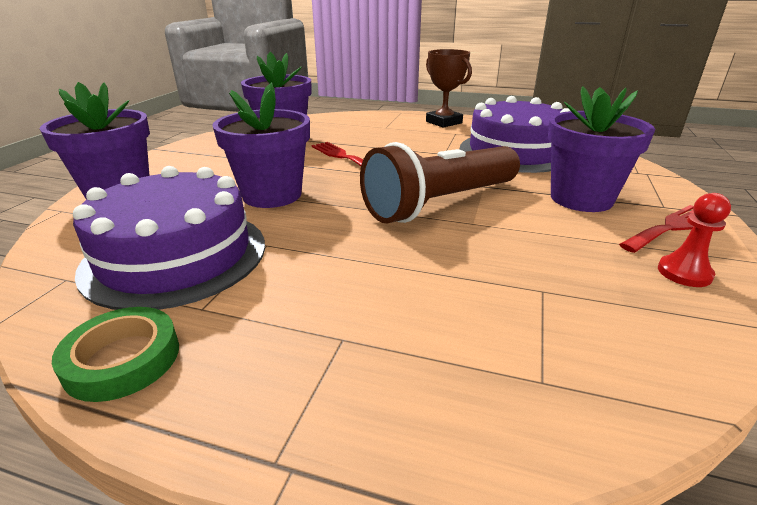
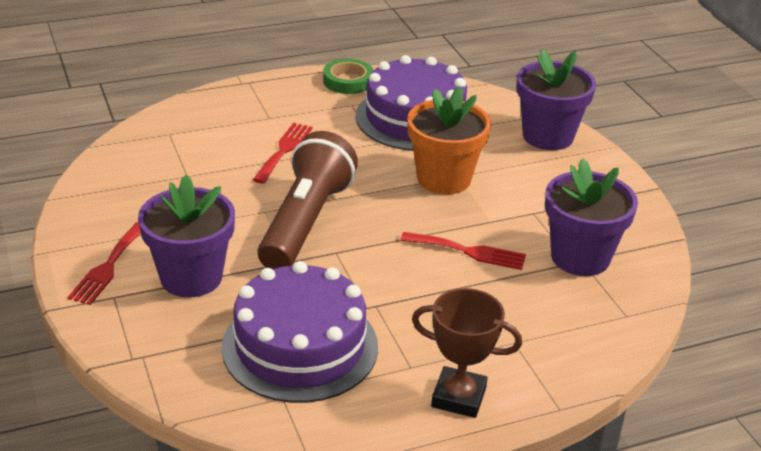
camera: 140 degrees right, 5 degrees up
(272, 195) = (444, 179): purple flower pot -> orange flower pot
(382, 276) = (284, 150): none -> red fork
(684, 273) = (101, 220): red pawn -> none

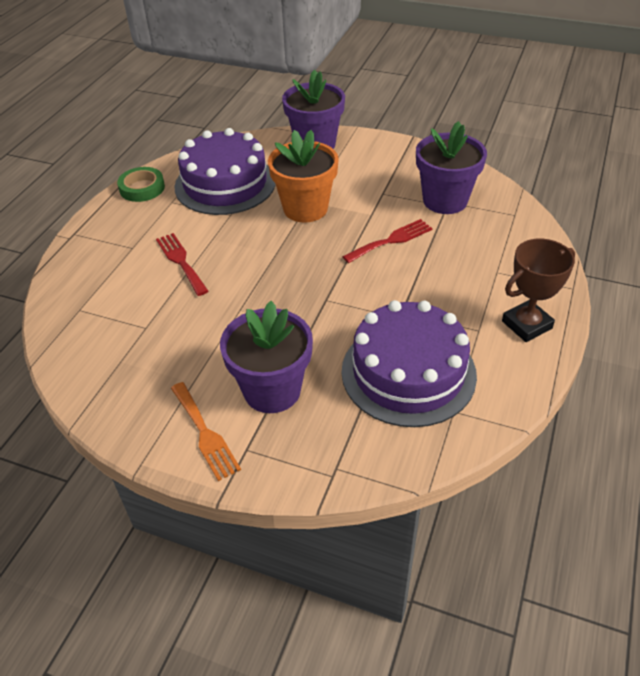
camera: 45 degrees left, 10 degrees up
(108, 266) = (205, 433): red fork -> orange fork
(306, 222) = (276, 296): brown flashlight -> none

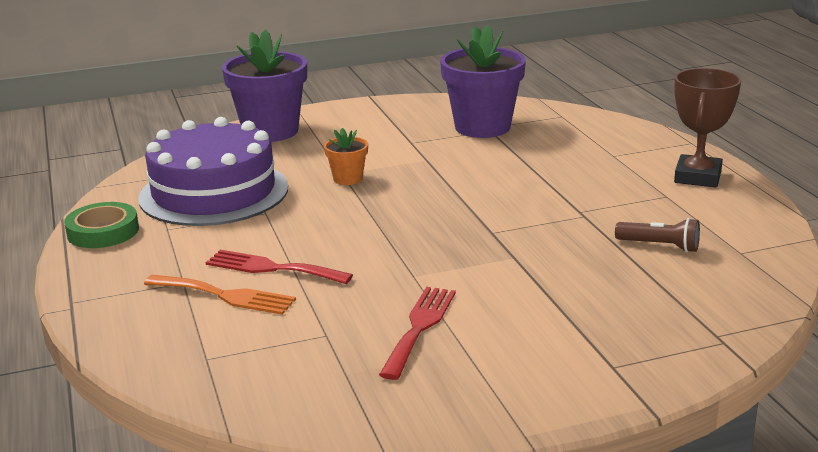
camera: 40 degrees left, 20 degrees down
(205, 433) = (550, 377): orange fork -> orange fork (225, 295)
(272, 390) = (559, 315): purple flower pot -> none
(305, 208) = (348, 179): orange flower pot -> orange flower pot, size x0.48
(391, 240) = (481, 170): red fork -> red fork (419, 327)
(408, 372) = (660, 246): purple cake -> brown flashlight

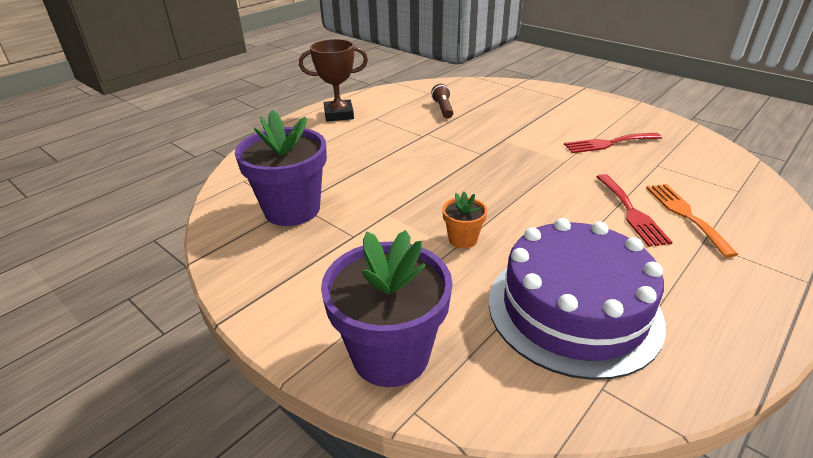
camera: 120 degrees left, 10 degrees up
(103, 231) = (728, 341): green tape -> none

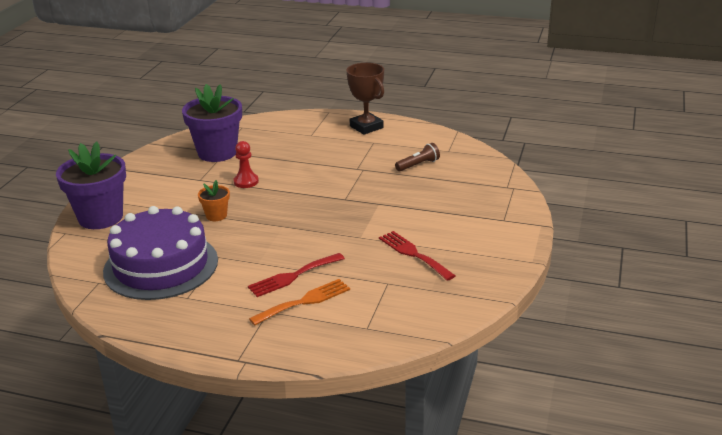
camera: 65 degrees right, 5 degrees down
(392, 203) = (246, 181): none -> red pawn

